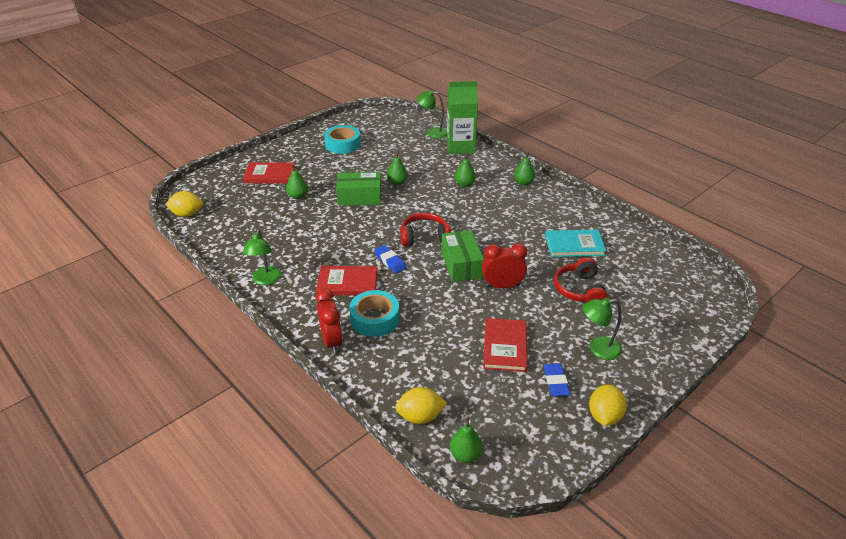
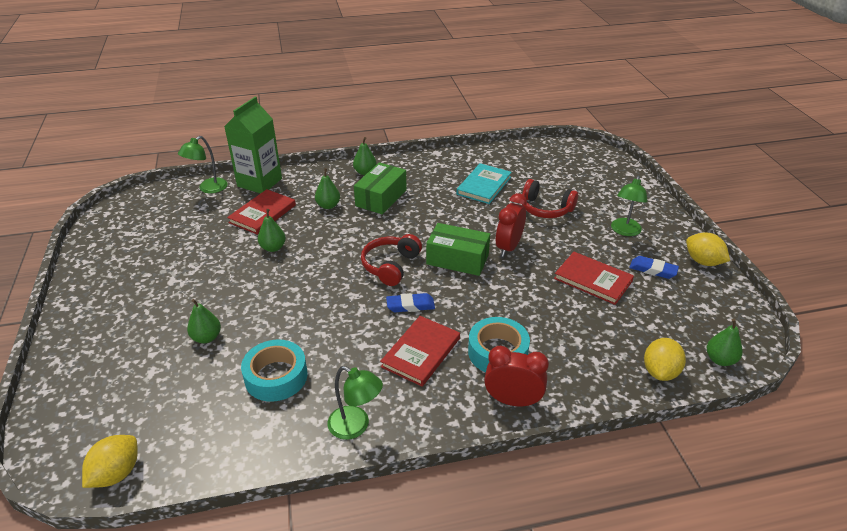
camera: 60 degrees left, 0 degrees up
(270, 175) = (126, 349): red book -> red book (262, 214)
(343, 144) = (141, 260): turquoise tape -> turquoise tape (276, 376)
(359, 197) = (269, 286): green box -> green box (381, 198)

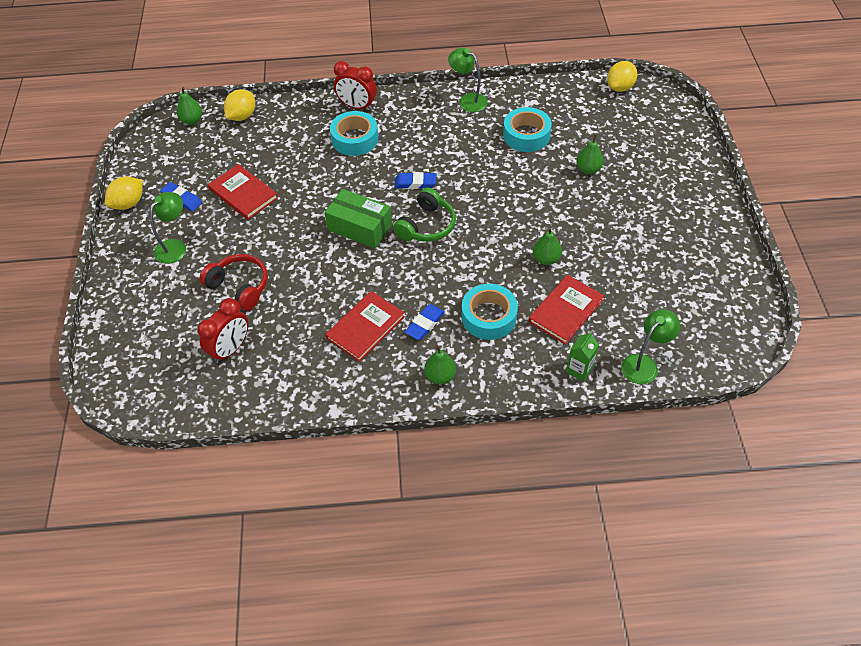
camera: 170 degrees left, 15 degrees up
(259, 182) = (579, 370): green carton -> green carton, size x0.48
(328, 206) = (489, 317): green pear -> turquoise tape
(381, 198) = (425, 324): green box -> blue eraser
(391, 266) = (426, 225): red headphones -> green headphones
(421, 352) = (414, 143): red book -> red book (365, 327)
(484, 185) = (294, 333): turquoise book -> none
(508, 247) = (304, 237): red clock -> red clock (231, 349)
(703, 261) = (129, 203): yellow lemon -> yellow lemon turned 75 degrees clockwise

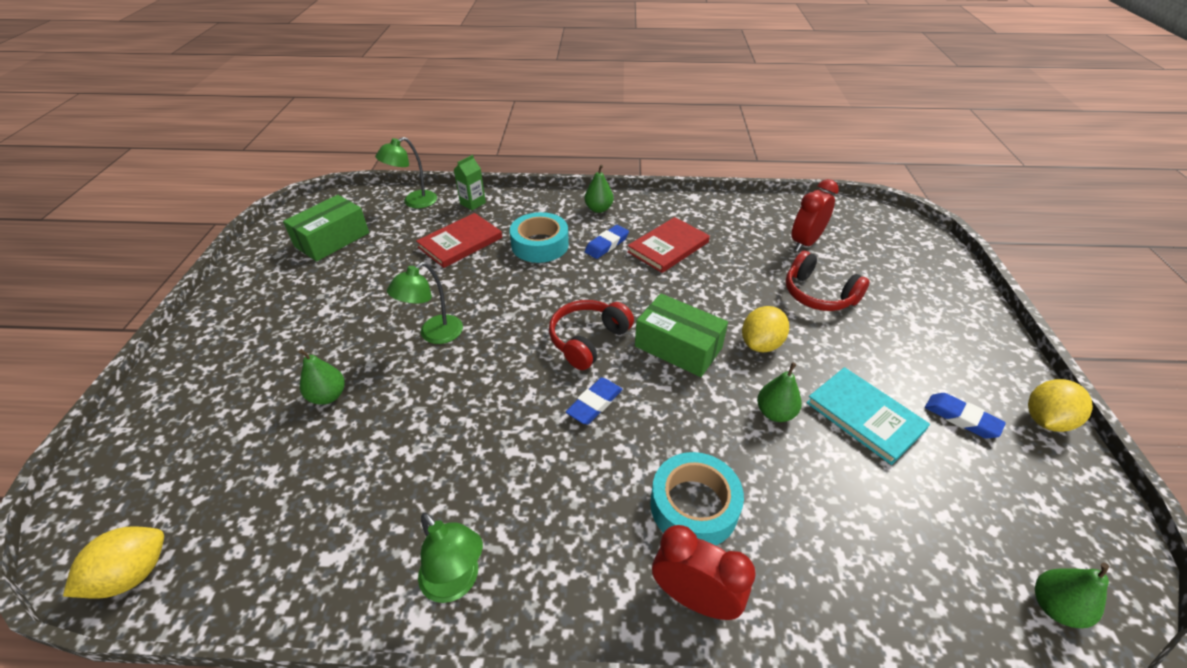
camera: 175 degrees left, 10 degrees down
(175, 246) = (927, 348): green lamp -> green lamp (434, 335)
(242, 116) = (945, 604): yellow lemon -> yellow lemon (761, 344)
(243, 194) = (864, 416): red book -> turquoise book
(415, 183) = (594, 404): blue eraser -> blue eraser turned 60 degrees counterclockwise
(426, 225) = (588, 340): green headphones -> red headphones
(526, 135) = (385, 473): turquoise tape -> none
(546, 259) = (455, 288): green pear -> green pear (775, 413)
(690, 301) = (332, 240): none -> green box

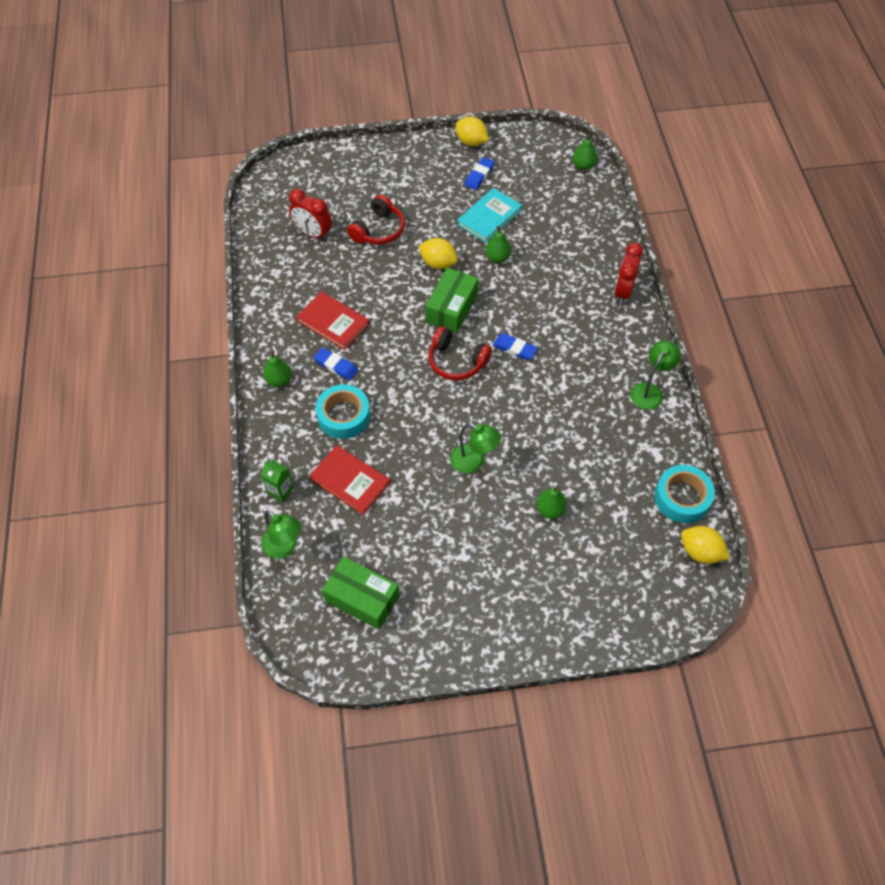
camera: 100 degrees left, 15 degrees up
(694, 506) = (573, 294): turquoise tape -> turquoise tape (682, 498)

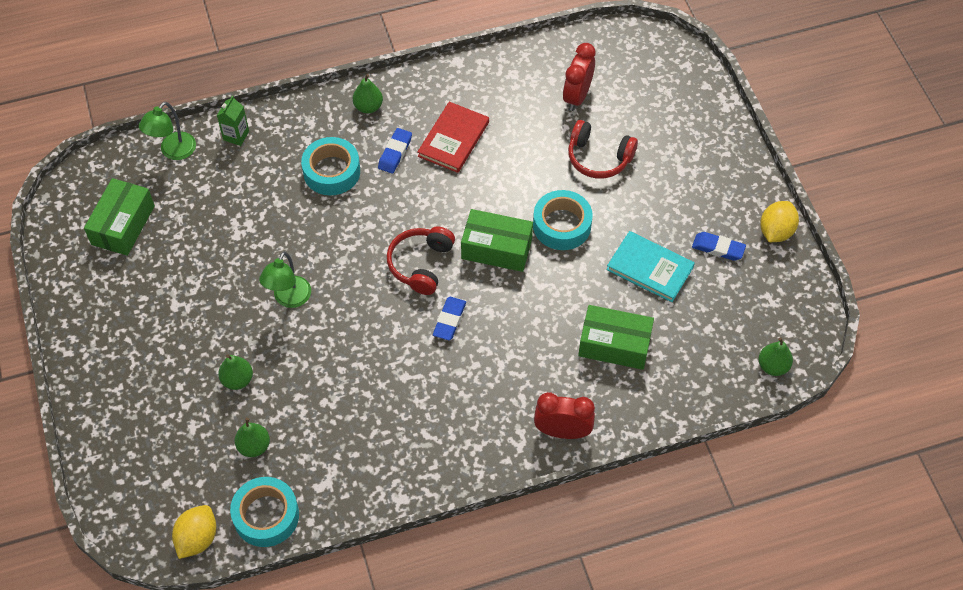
camera: 80 degrees right, 0 degrees up
(350, 481) = (253, 191): red book -> none
(438, 263) = (562, 225): yellow lemon -> turquoise tape
(497, 257) = (585, 285): green pear -> green pear (254, 446)
(553, 249) = (614, 345): none -> green box
(650, 391) = (412, 472): green lamp -> none

